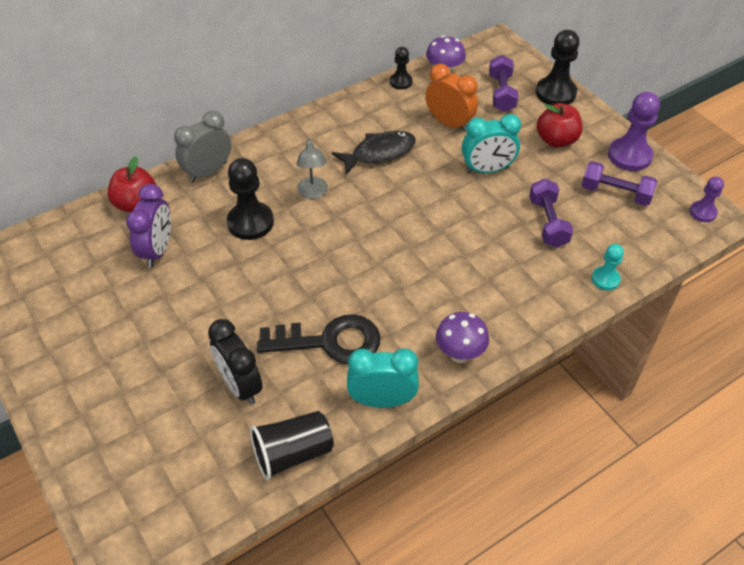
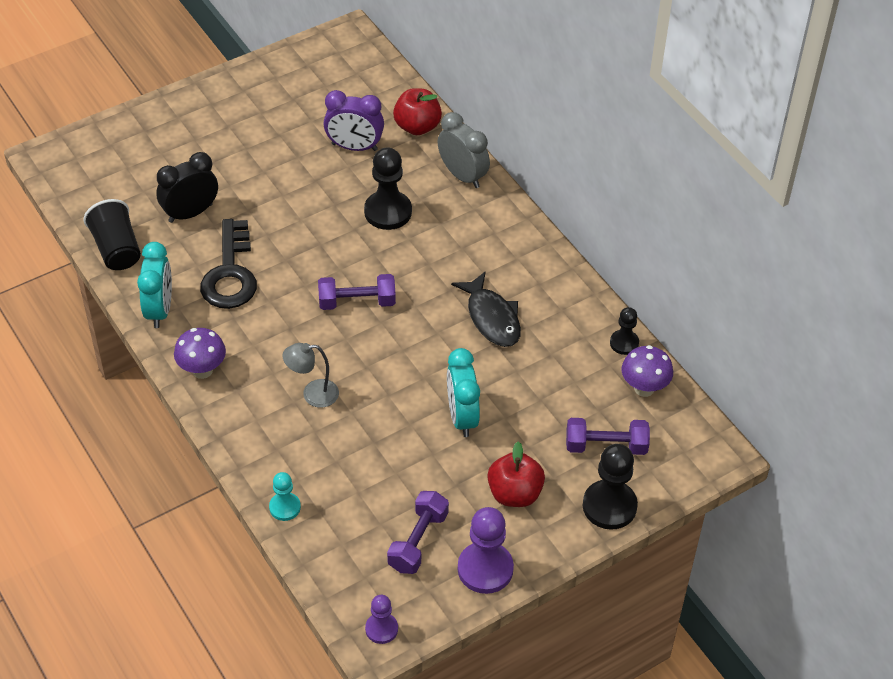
camera: 90 degrees right, 0 degrees up
(313, 193) = (428, 260): grey lamp -> grey lamp (312, 394)
(449, 123) = (545, 387): orange clock -> none
(548, 223) = (373, 466): purple dumbbell -> purple dumbbell (357, 302)

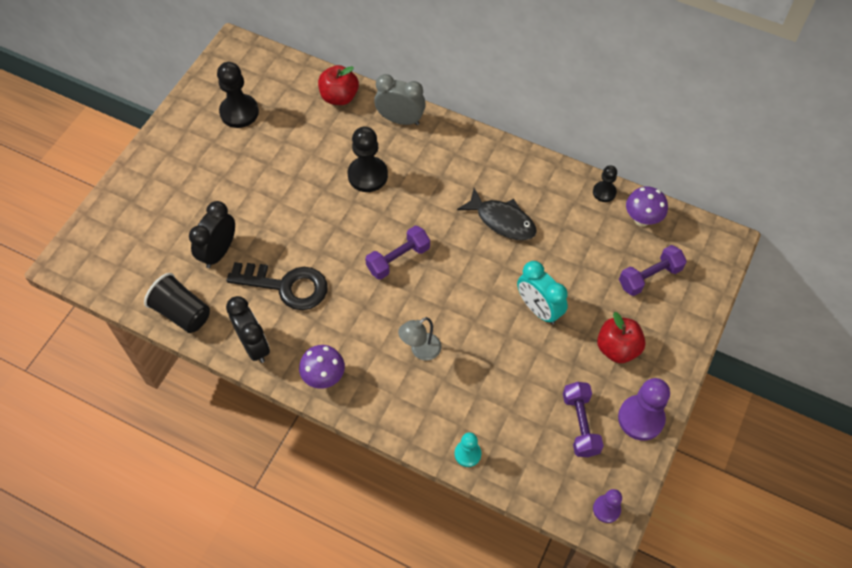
camera: 30 degrees left, 10 degrees up
(159, 310) = (254, 345): turquoise clock -> black clock
(230, 273) = (287, 286): black key -> black key turned 45 degrees counterclockwise
(354, 147) = (305, 135): purple clock -> none
(609, 506) = (685, 321): black pawn -> black pawn (239, 112)

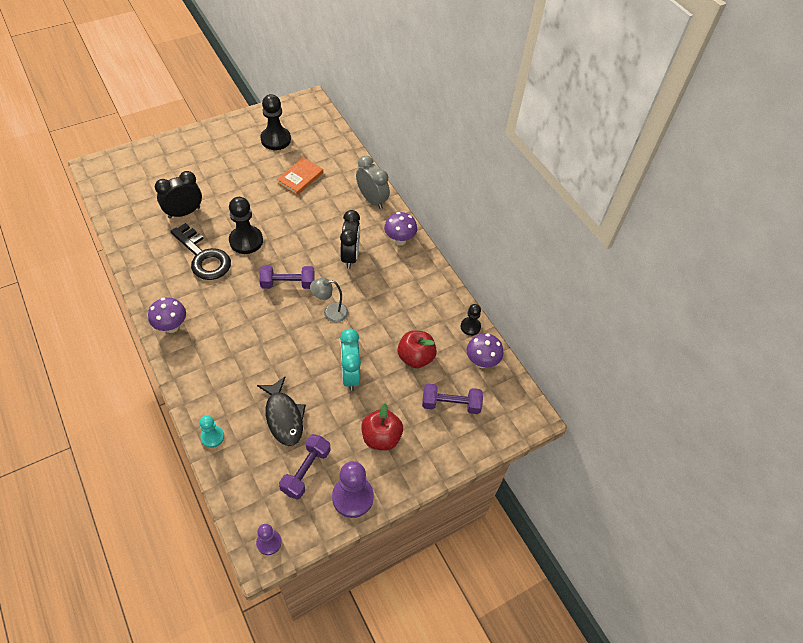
camera: 30 degrees right, 5 degrees down
(182, 312) = (129, 234): black cup -> none
(254, 345) = (150, 280): black clock -> black clock (350, 256)
(306, 140) = (300, 178): none -> orange book
(339, 97) = (346, 164): red apple -> red apple (415, 357)
(367, 175) = (318, 221): black pawn -> black pawn (246, 241)
(420, 351) = (246, 350): grey lamp -> grey lamp (330, 312)
(465, 146) = (399, 240): none -> purple mushroom
(502, 220) = (380, 302): black fish -> black fish (284, 416)

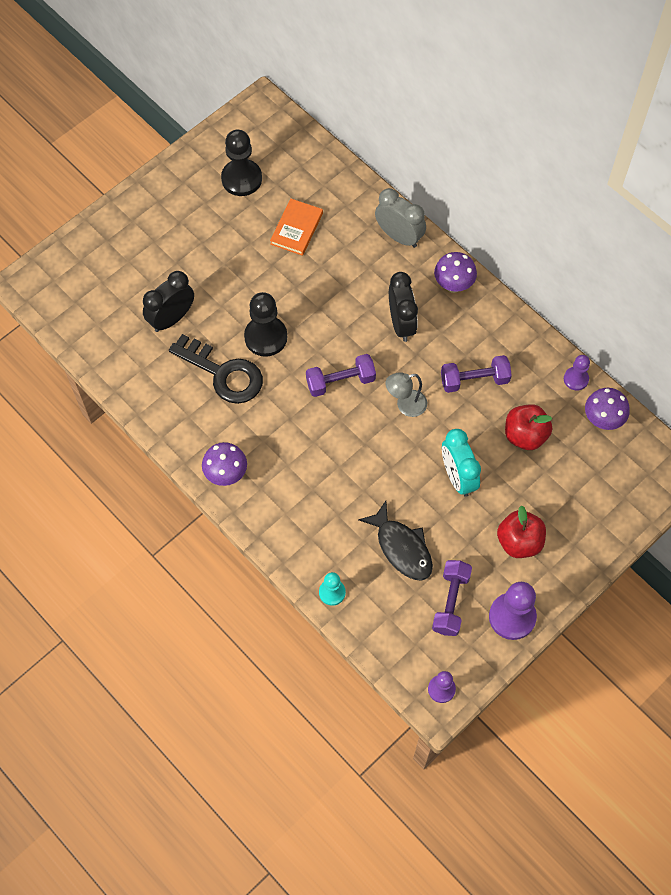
camera: 10 degrees left, 10 degrees up
(451, 404) = (583, 481): purple dumbbell -> purple dumbbell (474, 380)
(470, 327) = (576, 379): black pawn -> purple pawn

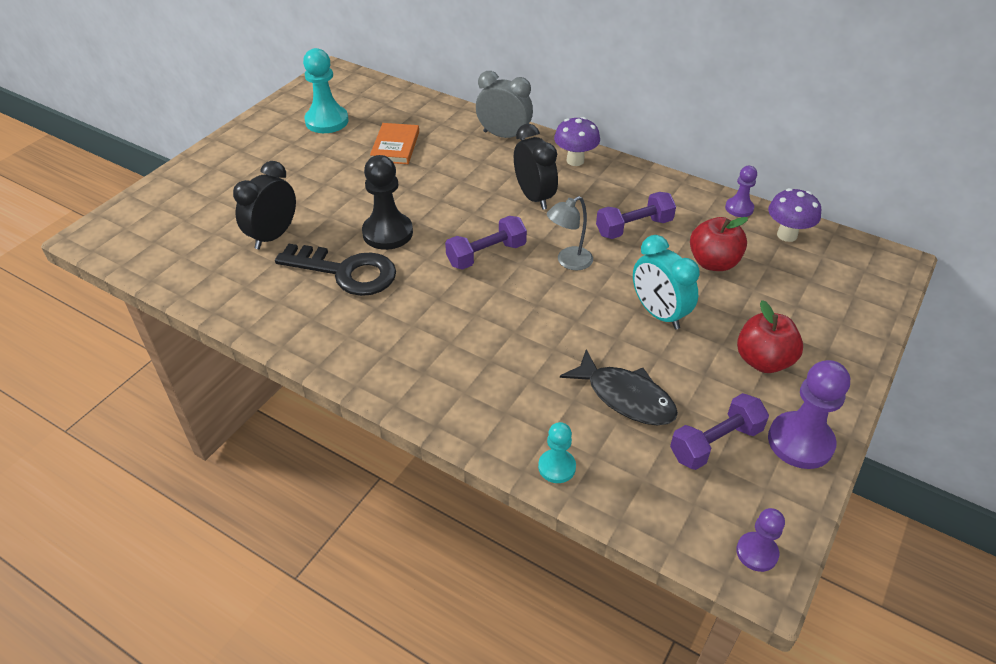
camera: 15 degrees left, 20 degrees down
(226, 474) = (375, 367): purple mushroom -> none
(241, 179) = (327, 121): black pawn -> turquoise pawn
(451, 602) = (715, 443): purple dumbbell -> purple dumbbell turned 60 degrees clockwise

